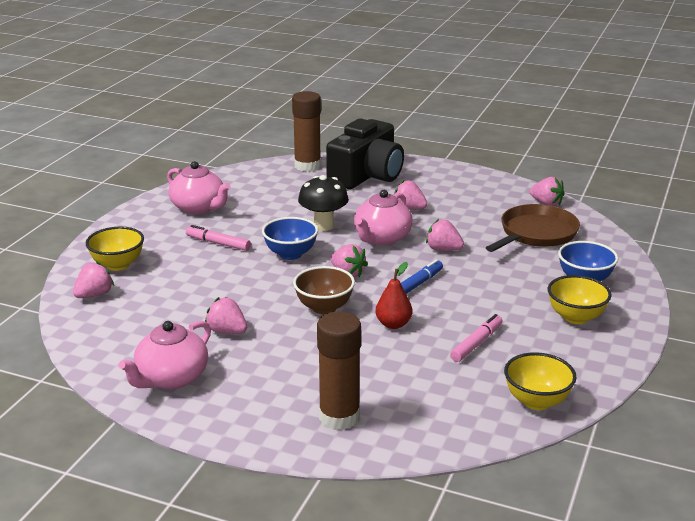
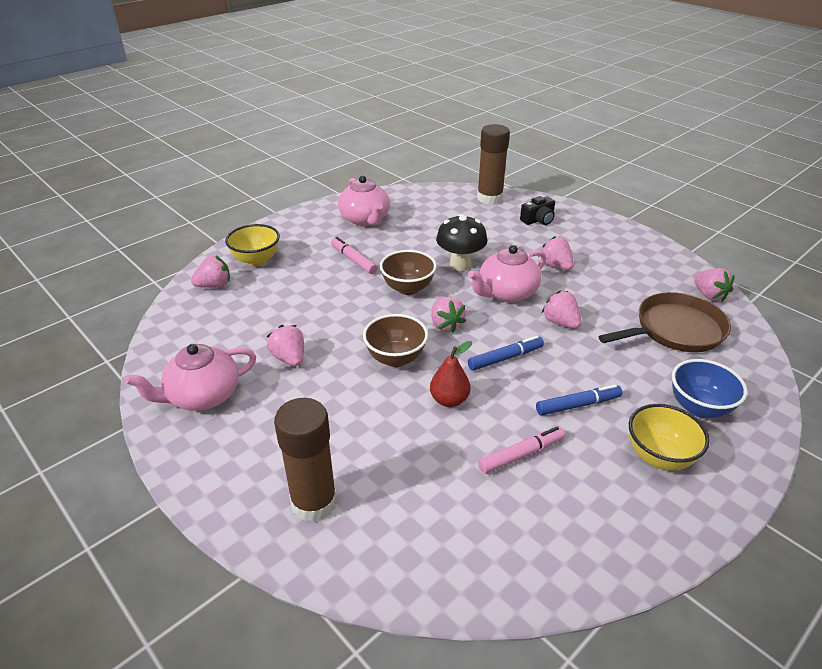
camera: 25 degrees right, 10 degrees up
(290, 254) = (408, 288): blue bowl -> brown bowl
(367, 175) = (538, 220): black camera -> black camera, size x0.42
(496, 301) = (578, 405): none -> blue marker
(536, 401) = (540, 565): yellow bowl -> none

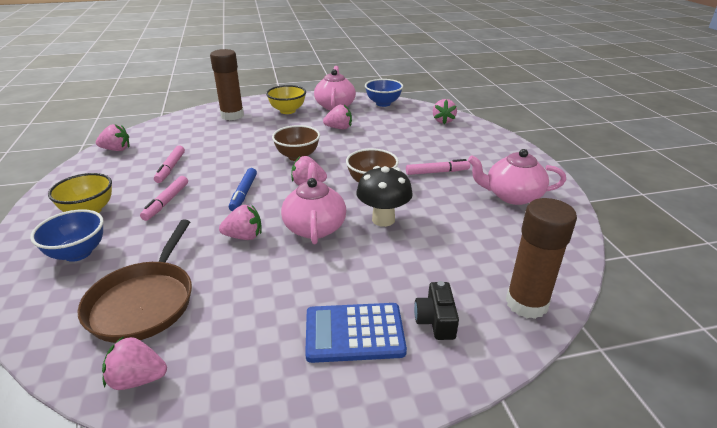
camera: 120 degrees right, 5 degrees down
(171, 350) = (383, 103): none -> blue bowl
(256, 260) = (467, 137): yellow bowl -> yellow bowl (287, 111)
(449, 400) = (239, 161): red pear -> none
(555, 266) = (324, 279): pink strawberry -> pink strawberry (116, 149)
(578, 405) = (166, 202): blue marker -> pink marker
(581, 241) = (354, 333): none -> blue calculator

